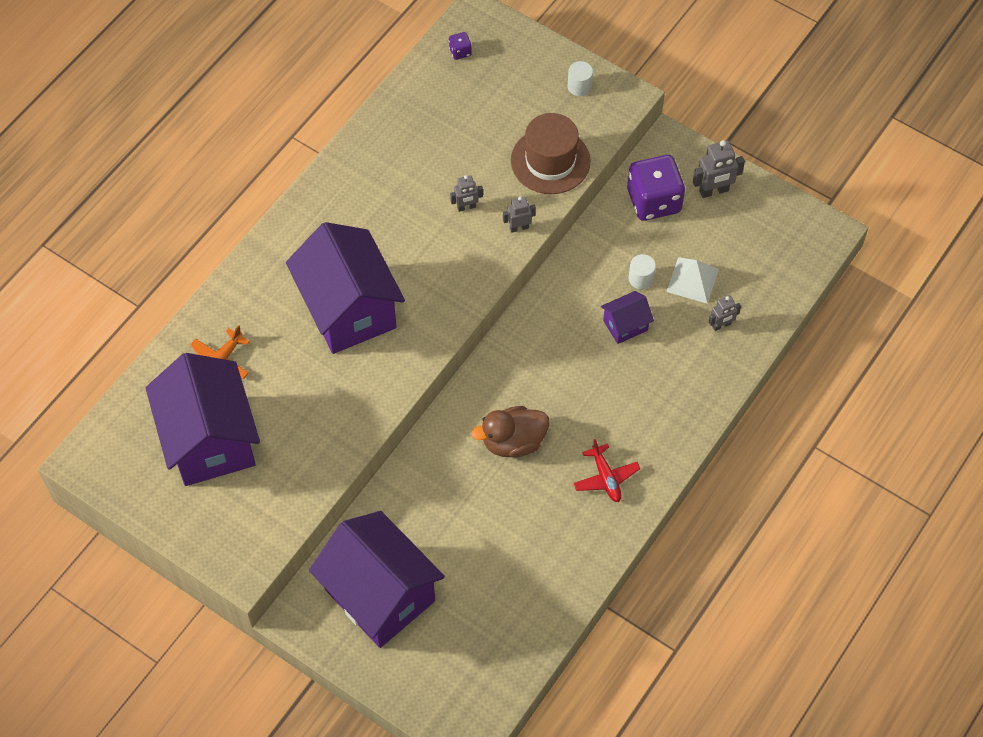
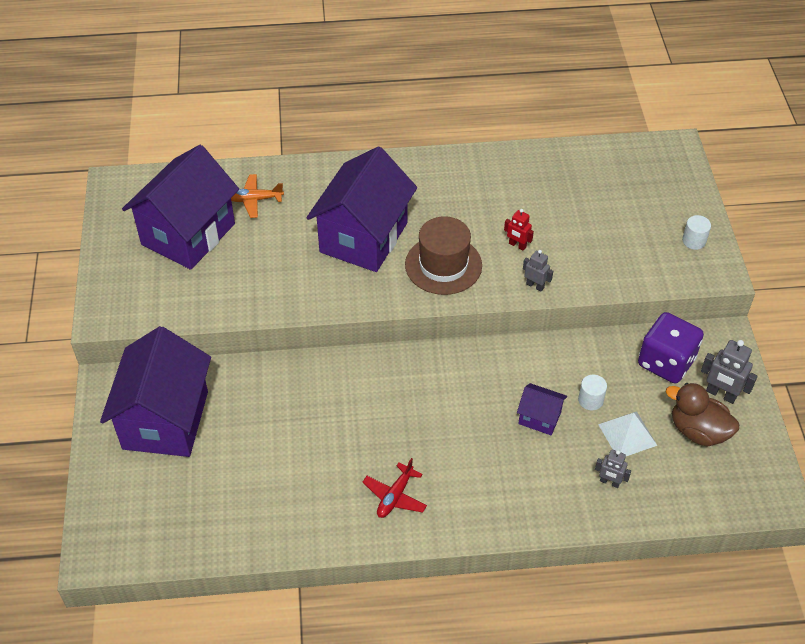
camera: 50 degrees right, 10 degrees down
(460, 52) = (637, 159): purple dice -> none
(466, 207) = (517, 245): grey robot -> red robot
(513, 442) = (367, 415): brown duck -> brown duck (698, 431)
(550, 161) = (611, 266): brown hat -> brown hat (443, 265)

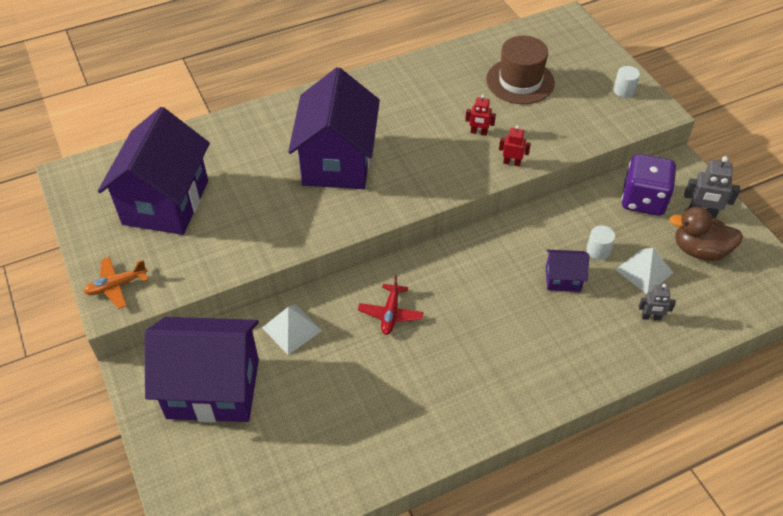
camera: 20 degrees left, 0 degrees up
(165, 420) = (213, 388): purple house -> purple house turned 75 degrees counterclockwise
(255, 200) = (218, 154): orange plane -> orange plane (116, 286)
(258, 387) = (292, 329): none -> white pyramid
(395, 496) = (469, 391): red plane -> red plane (390, 314)
(443, 265) = (422, 166): brown hat -> brown hat (520, 81)
(535, 285) = (512, 163): grey robot -> red robot

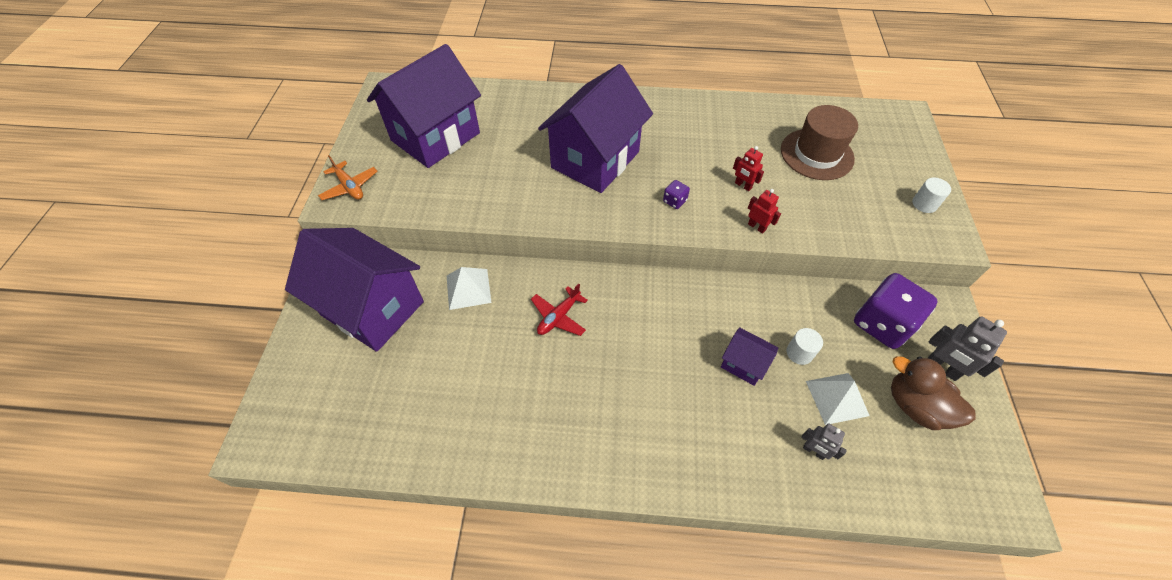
camera: 30 degrees right, 5 degrees up
(116, 286) = (350, 187): orange plane -> orange plane turned 135 degrees counterclockwise
(432, 169) = (674, 201): none -> purple dice

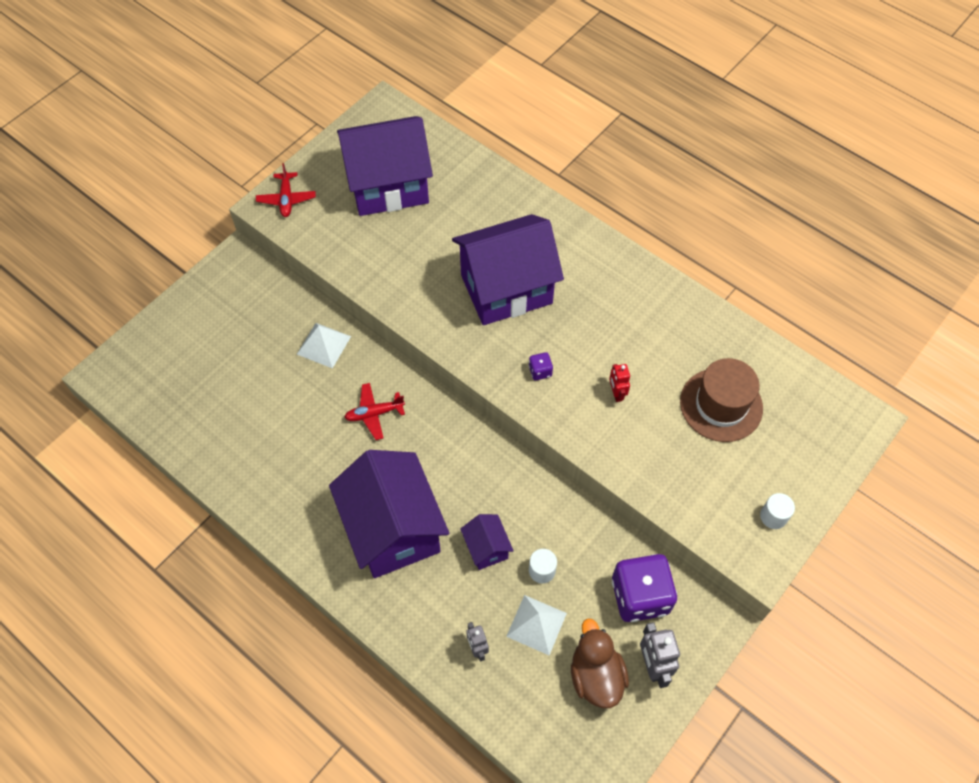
camera: 35 degrees right, 5 degrees up
(350, 187) = (286, 199): orange plane -> red plane
(372, 308) = (242, 317): purple house -> purple house (393, 529)
(757, 227) = (590, 439): red robot -> none

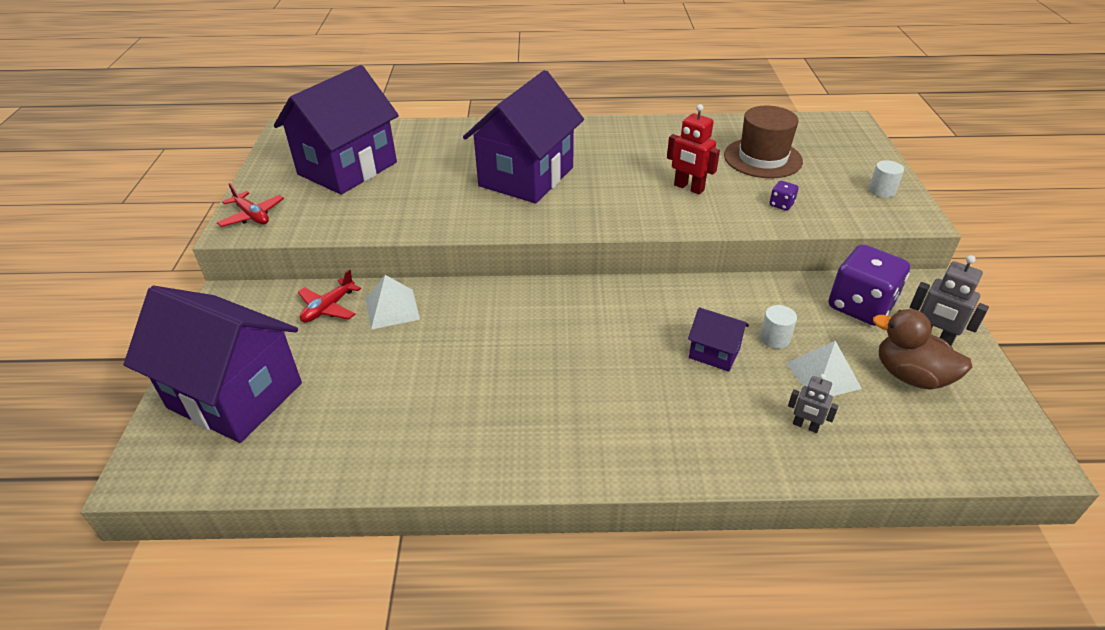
camera: 40 degrees left, 20 degrees down
(374, 413) = (499, 326): red plane -> red plane (328, 308)
(393, 529) = (621, 394): purple house -> purple house (235, 395)
(540, 371) = (617, 205): purple dice -> purple dice (781, 204)
(616, 393) = (688, 188): red robot -> red robot, size x1.59

